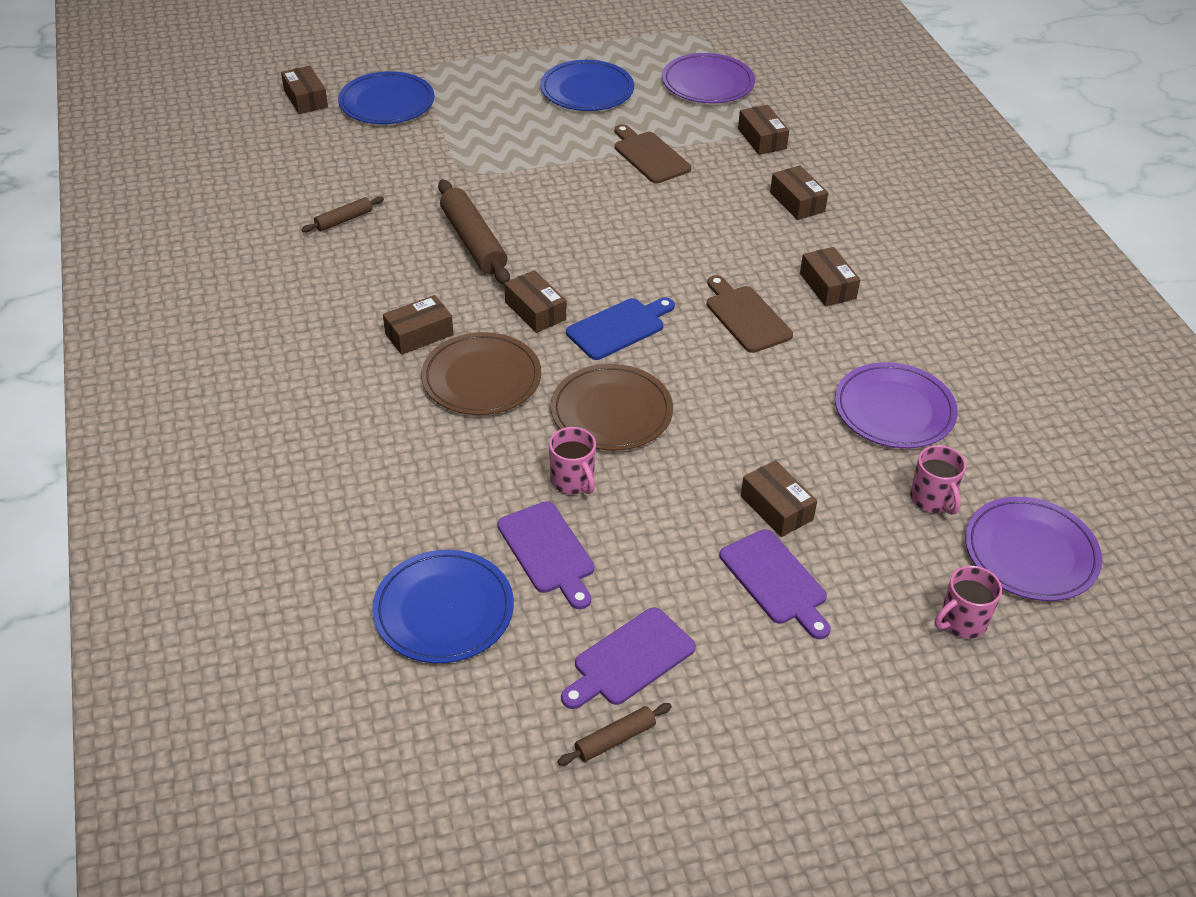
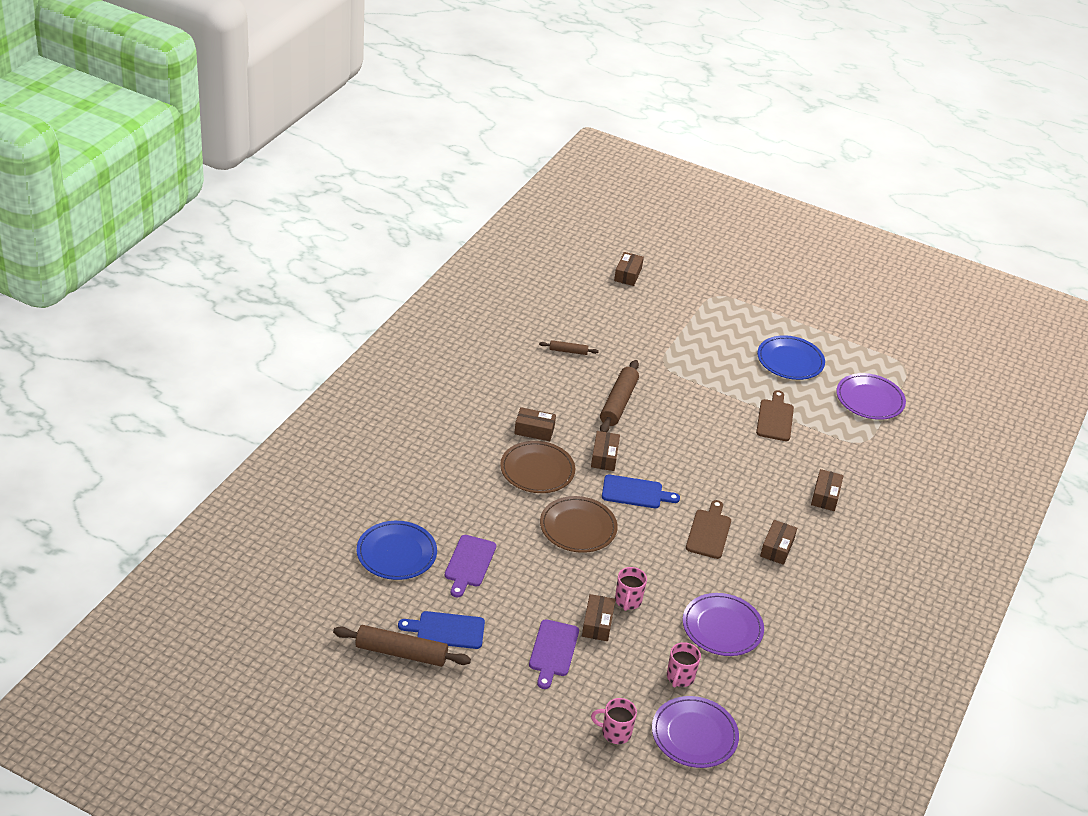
camera: 40 degrees right, 5 degrees down
(387, 103) = (668, 301): blue plate -> none
(573, 481) = (519, 543): pink mug -> pink mug (628, 601)
(615, 739) = (401, 653): brown rolling pin -> brown rolling pin, size x1.91
(630, 660) = (446, 630): purple cutting board -> blue cutting board
(762, 139) = (856, 450): brown box -> none

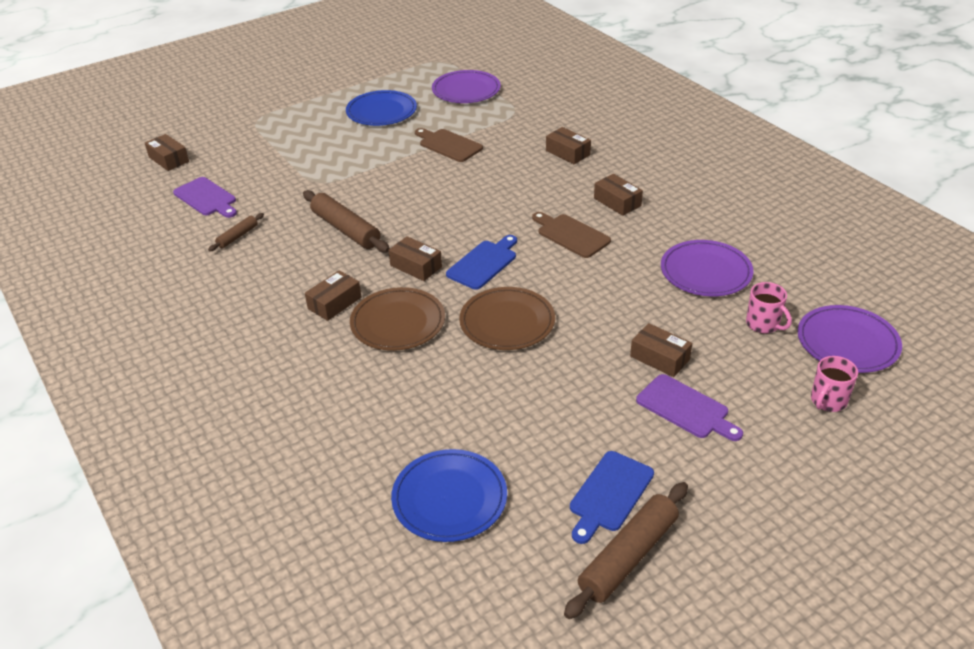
camera: 55 degrees left, 0 degrees up
(469, 563) = (509, 433): purple cutting board -> purple cutting board (207, 198)
(628, 601) = (637, 323): pink mug -> none

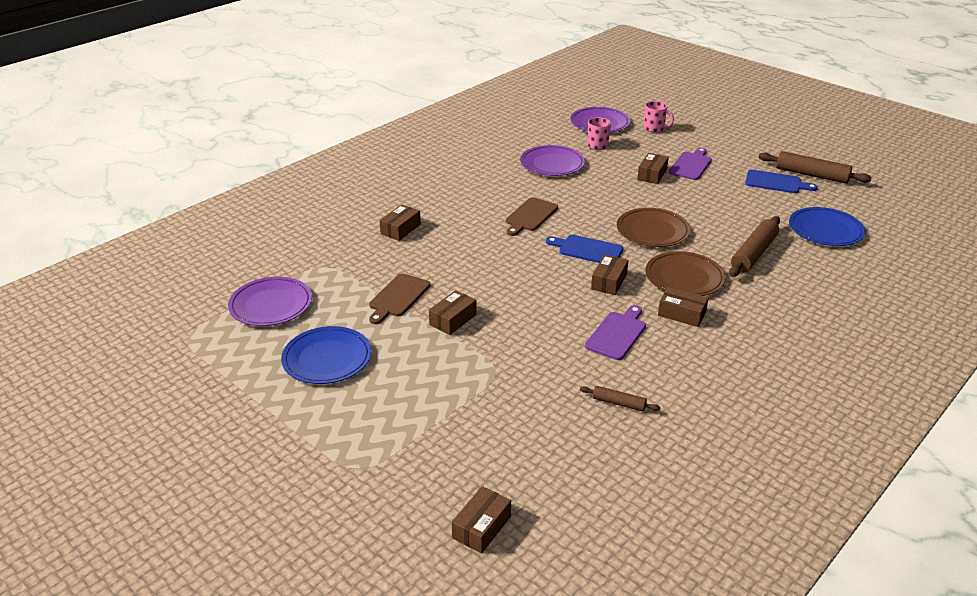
camera: 105 degrees left, 5 degrees down
(207, 198) = (558, 453): purple cutting board -> purple cutting board (617, 334)
(346, 229) = (573, 332): brown rolling pin -> brown rolling pin (753, 253)
(617, 202) = (475, 200): brown box -> brown box (453, 320)

